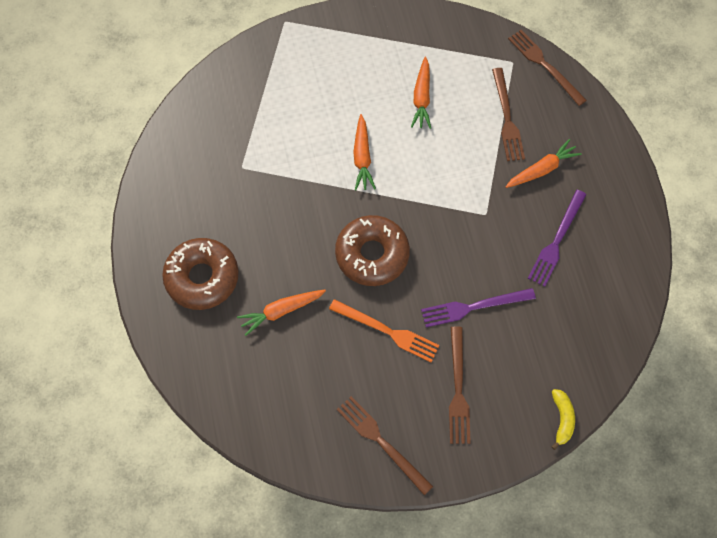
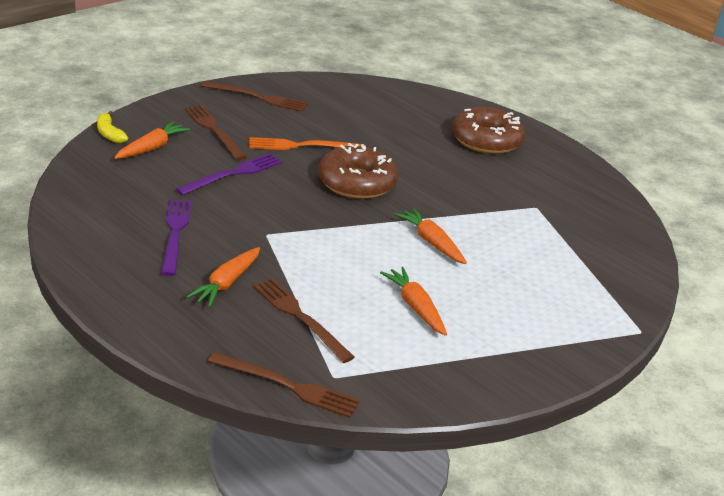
camera: 145 degrees right, 35 degrees down
(281, 311) = (402, 138): orange carrot -> orange carrot (151, 148)

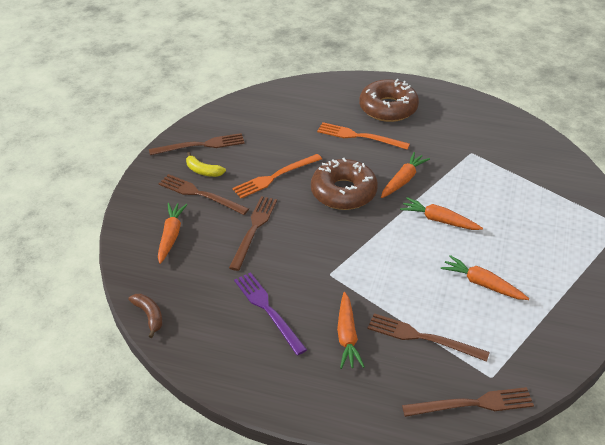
camera: 25 degrees left, 10 degrees up
(65, 192) = (149, 316): none -> brown banana
(109, 134) = (125, 239): yellow banana -> yellow banana (203, 171)
(233, 174) = (254, 229): purple fork -> brown fork
(427, 150) = (359, 136): none -> orange fork
(431, 198) = (403, 180): none -> orange carrot

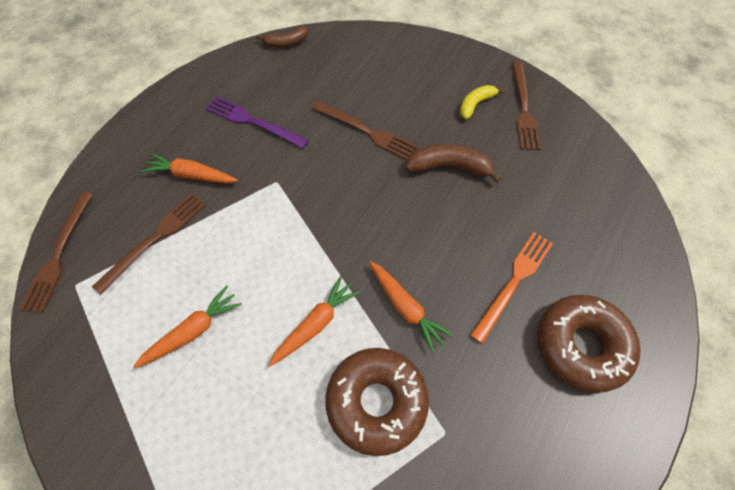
camera: 105 degrees right, 20 degrees up
(171, 236) = (380, 67): orange carrot -> none
(200, 194) = (436, 96): brown fork -> none
(268, 310) = (253, 122): purple fork -> purple fork turned 135 degrees counterclockwise
(275, 177) = (449, 167): orange fork -> brown banana
(343, 192) = (401, 230): brown donut -> brown donut (376, 402)

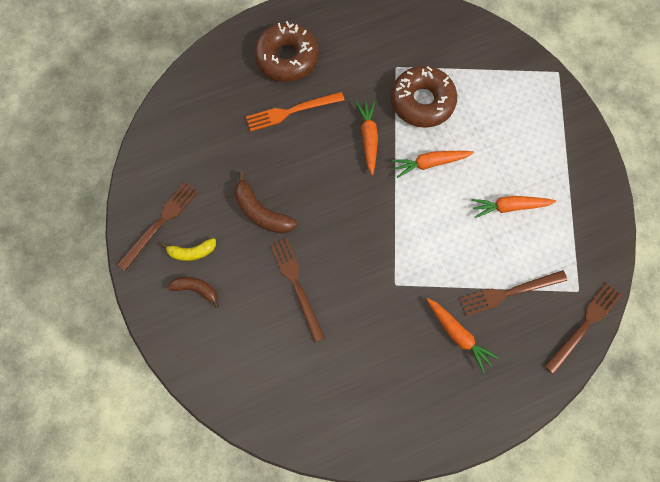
camera: 145 degrees left, 10 degrees up
(253, 122) = (381, 358): purple fork -> none
(286, 43) = (296, 440): brown banana -> brown banana (196, 289)

